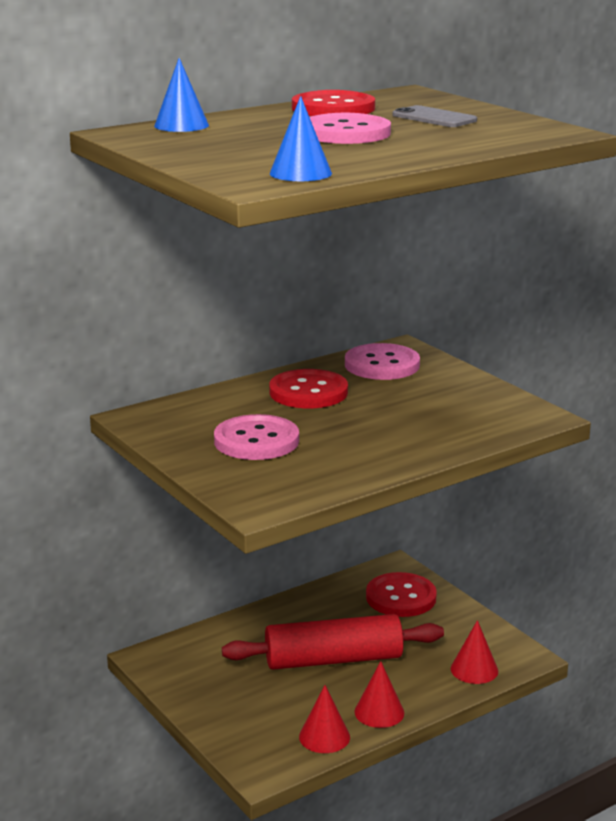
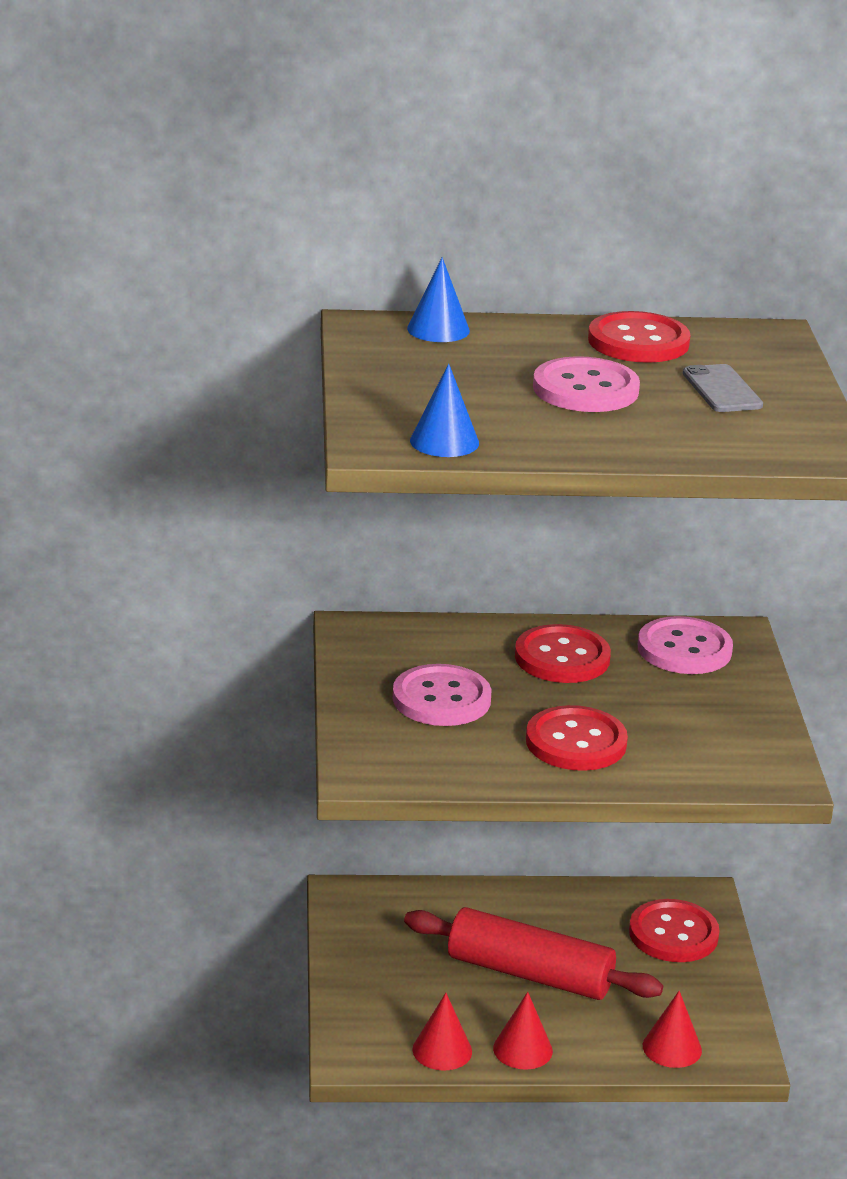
camera: 30 degrees right, 5 degrees up
(384, 438) = (576, 742): none -> red button

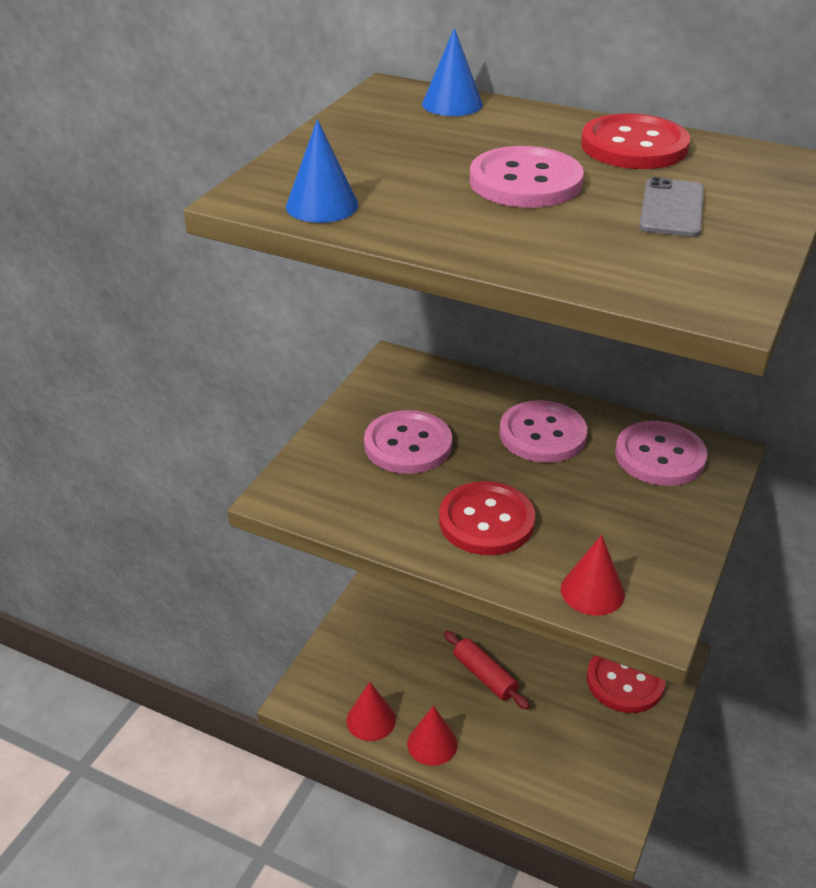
camera: 30 degrees right, 10 degrees up
(529, 974) = (484, 676): red rolling pin -> red rolling pin, size x0.54
(562, 658) = (542, 434): red button -> pink button
(672, 1048) = (553, 791): red cone -> red cone (592, 591)

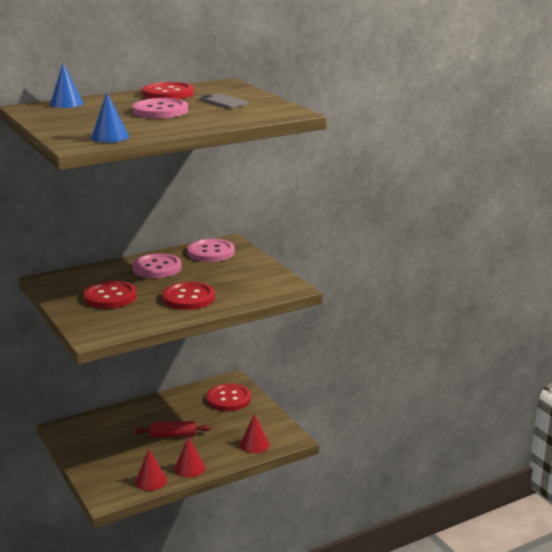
camera: 55 degrees left, 15 degrees down
(408, 445) = (110, 297): pink button -> red button
(592, 591) = (260, 293): red cone -> red cone (254, 444)

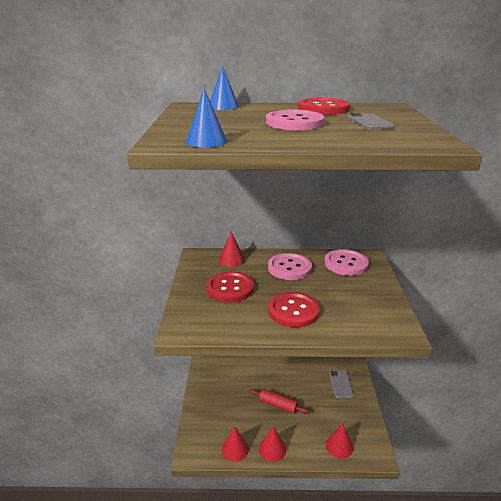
camera: 30 degrees right, 5 degrees up
(88, 275) = (231, 260): none -> red cone
(228, 399) = (340, 384): red button -> grey phone

